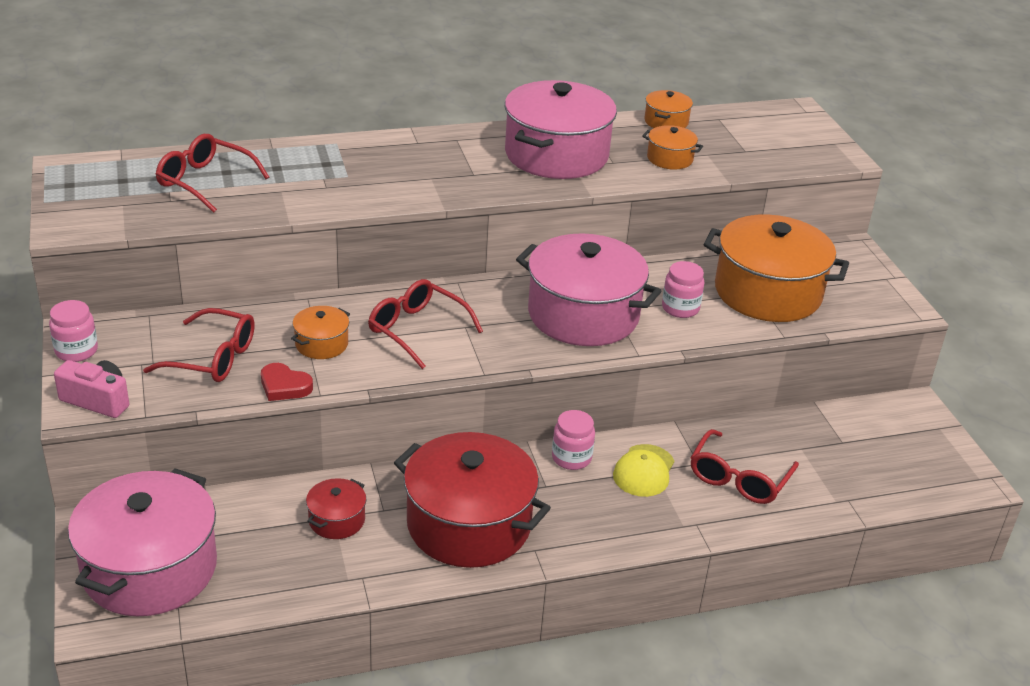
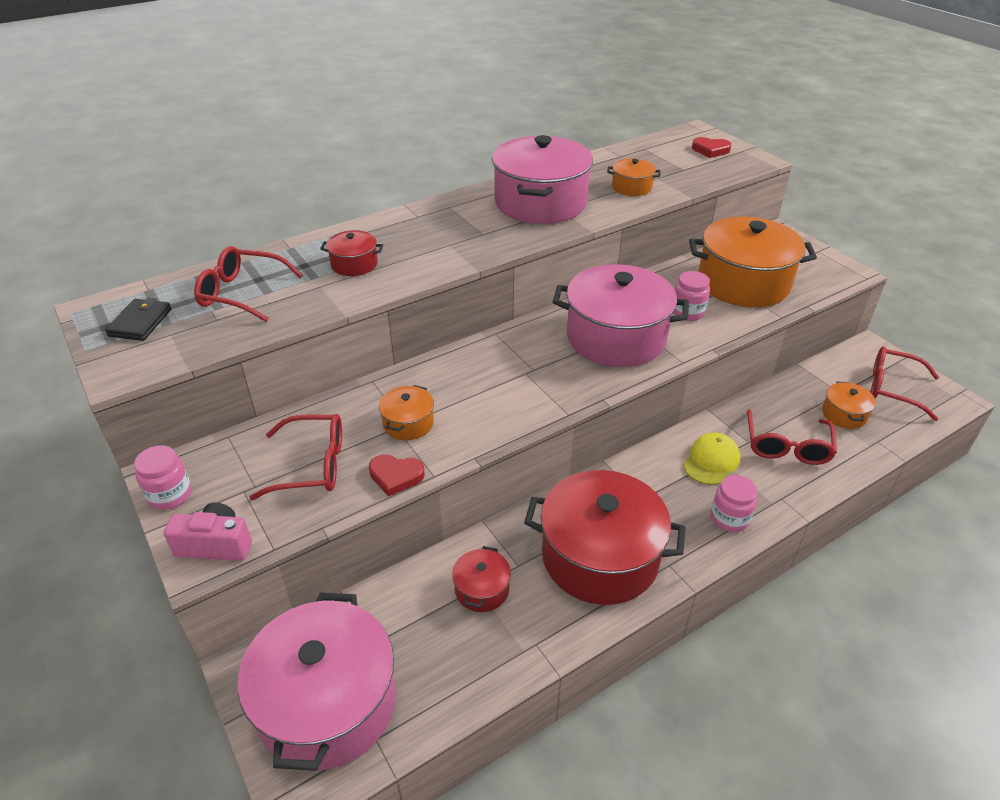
camera: 15 degrees left, 5 degrees up
(101, 188) = (140, 322): none -> black wallet
(325, 177) = (354, 264): none -> red pot
(416, 330) = (485, 387): red glasses -> red glasses (892, 388)
(571, 458) = (648, 466): pink jar -> pink jar (729, 518)
(644, 471) = (711, 461): yellow cap -> yellow cap turned 150 degrees counterclockwise
(666, 122) = (607, 159): orange pot -> orange pot (844, 414)
(795, 135) = (710, 150): none -> red heart

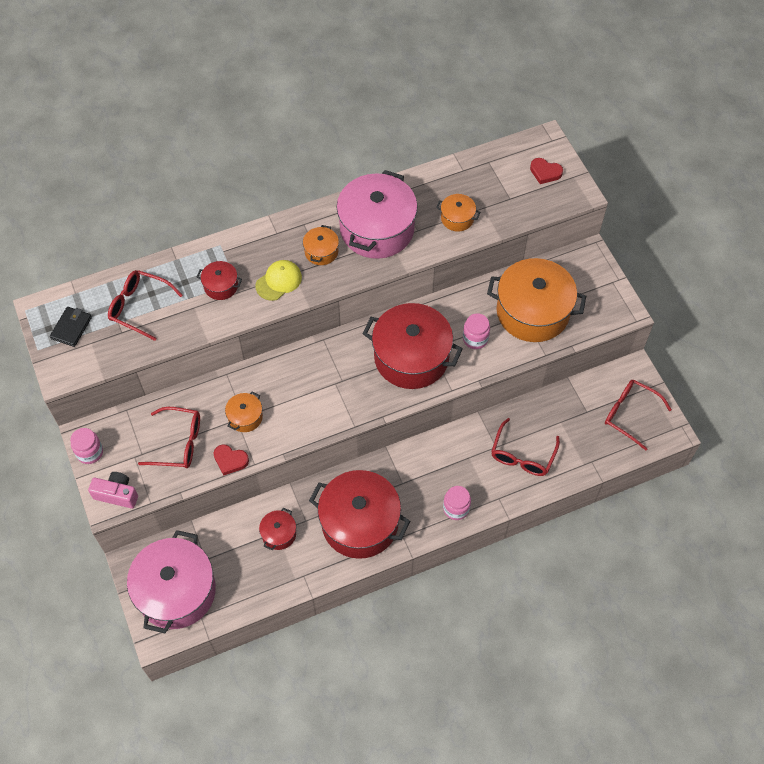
camera: 10 degrees right, 20 degrees up
(616, 337) = (411, 357): pink pot -> red pot
(711, 461) = (462, 459): yellow cap -> yellow cap (279, 281)
(844, 414) = (579, 433): orange pot -> orange pot (321, 252)

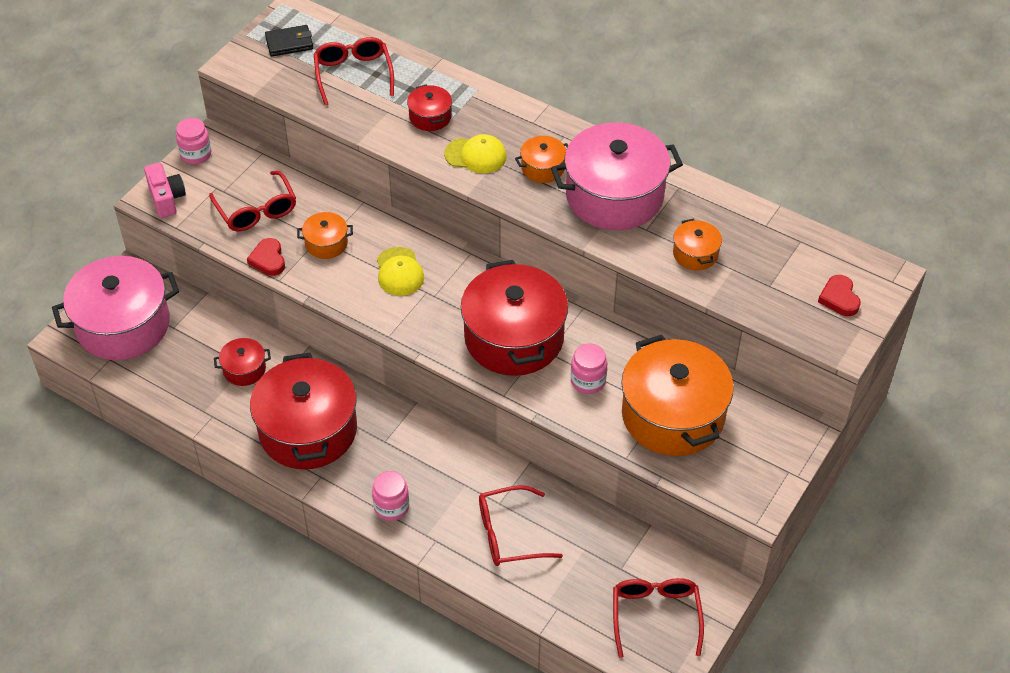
camera: 55 degrees right, 10 degrees down
(306, 389) = (399, 272): none -> yellow cap

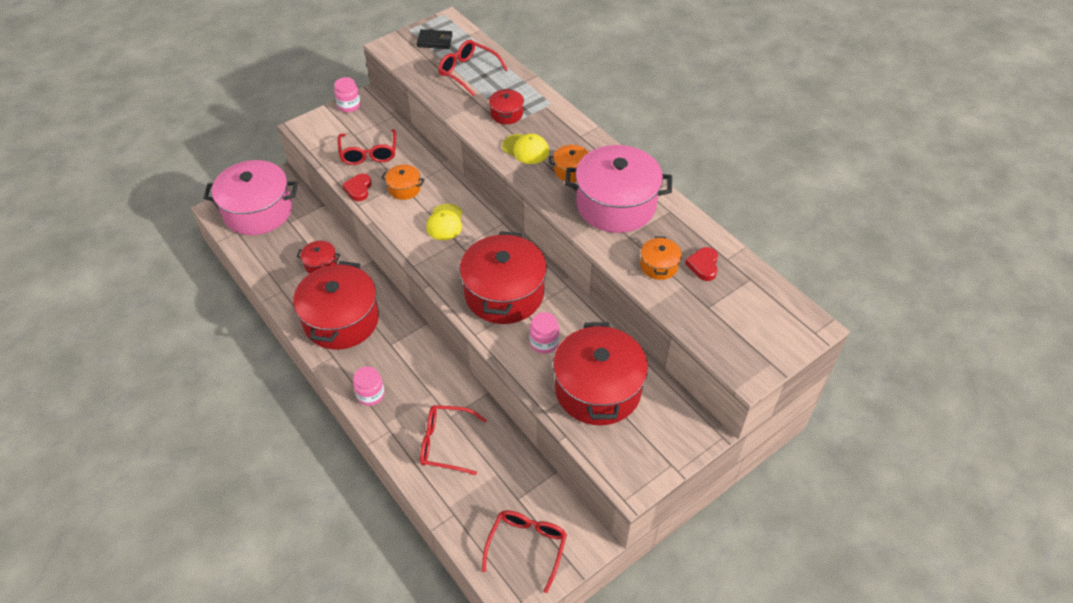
camera: 20 degrees right, 0 degrees up
(166, 198) = (313, 130): pink camera -> none
(353, 74) = (467, 72): red glasses -> red glasses turned 60 degrees counterclockwise
(673, 415) = (598, 389): orange pot -> red pot
(839, 298) = (762, 334): red heart -> red heart (703, 265)

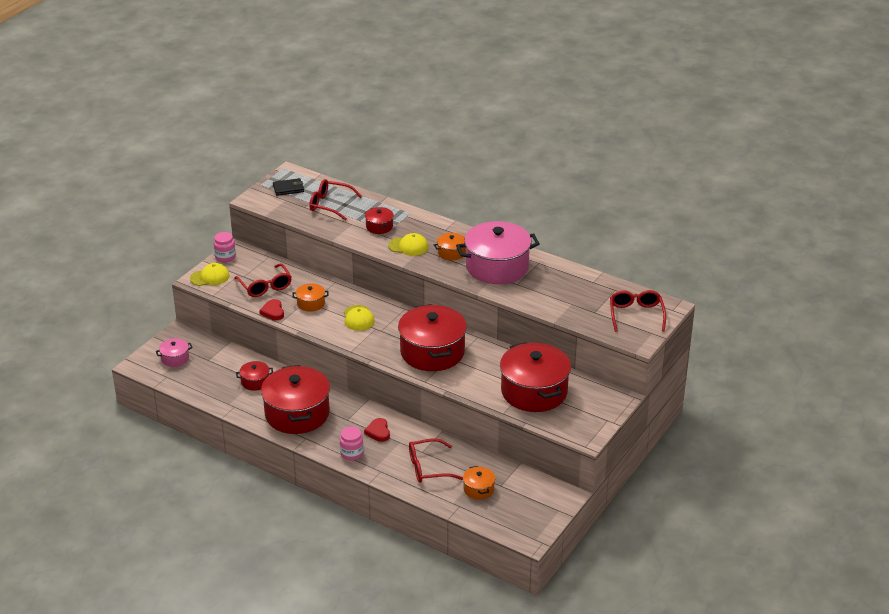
camera: 20 degrees left, 15 degrees down
(258, 211) = (175, 358): pink pot -> pink pot, size x0.45
(319, 127) = (210, 277): none -> yellow cap
(527, 546) = (523, 509): red glasses -> red glasses (636, 315)
(544, 343) = (479, 374): pink jar -> none
(659, 266) = (548, 296): orange pot -> orange pot (478, 489)
(703, 265) = (579, 289): red heart -> red heart (378, 432)

